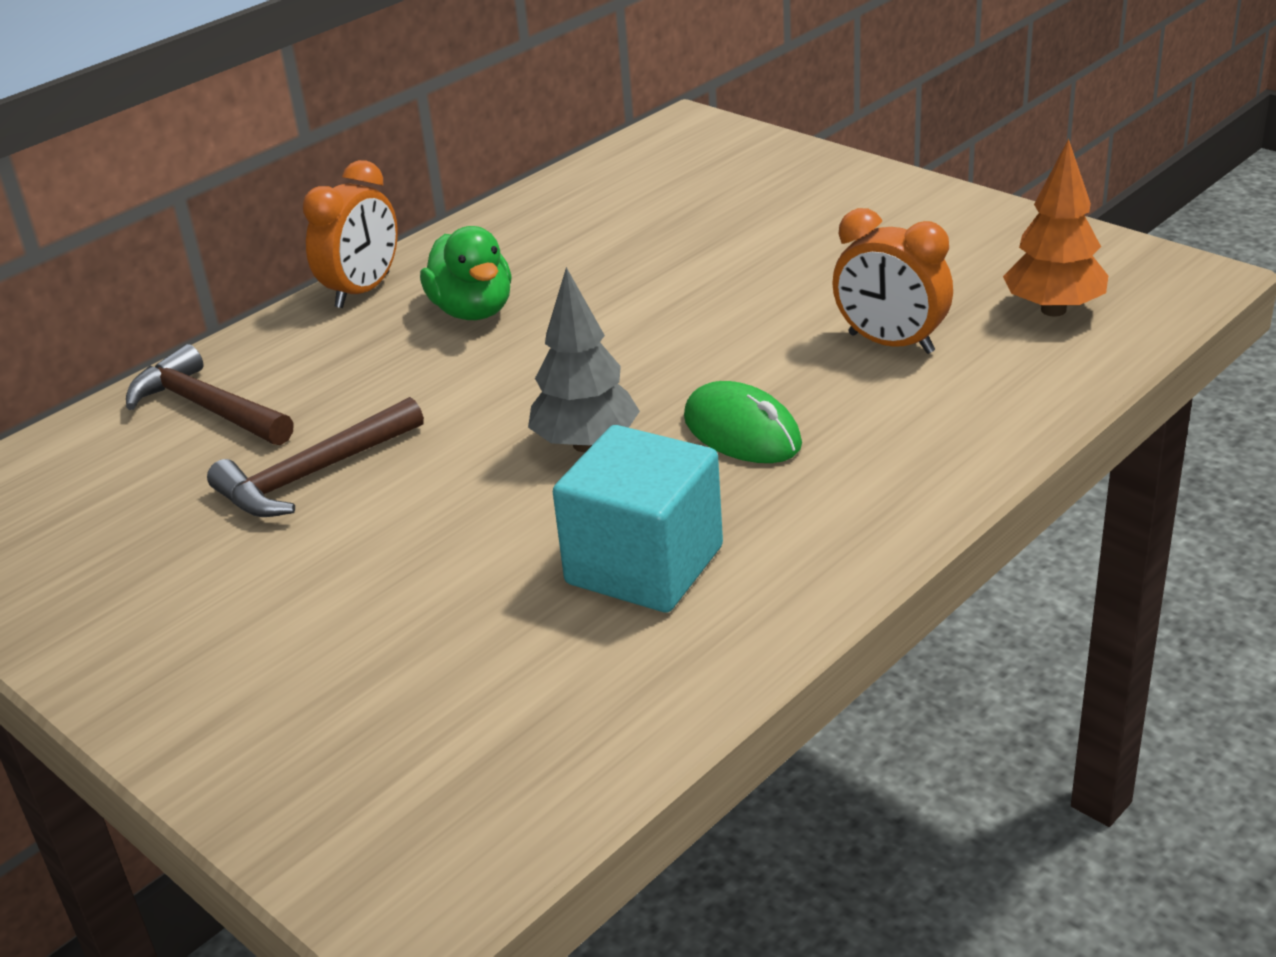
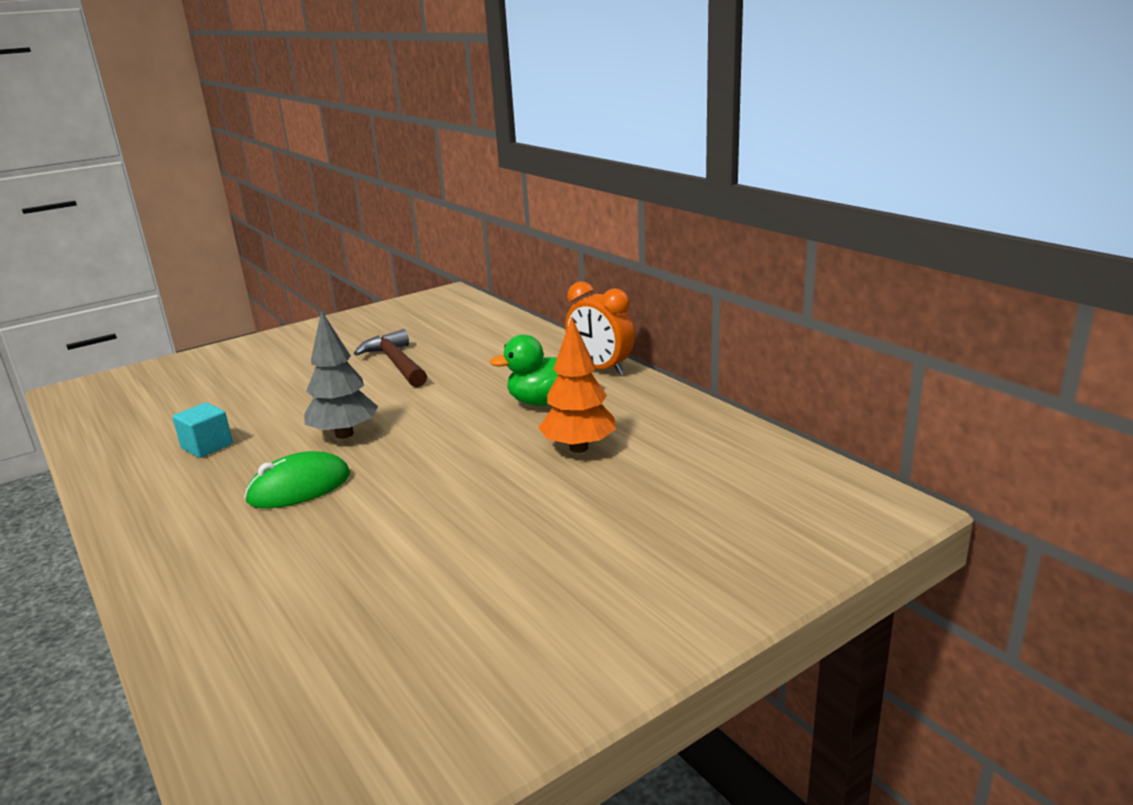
camera: 100 degrees right, 10 degrees down
(207, 408) = (490, 337): brown hammer -> none
(644, 565) = (207, 446): turquoise cube -> turquoise cube, size x0.52
(891, 343) = (350, 570): orange clock -> none
(1053, 310) = (317, 687): orange tree -> orange tree (579, 448)

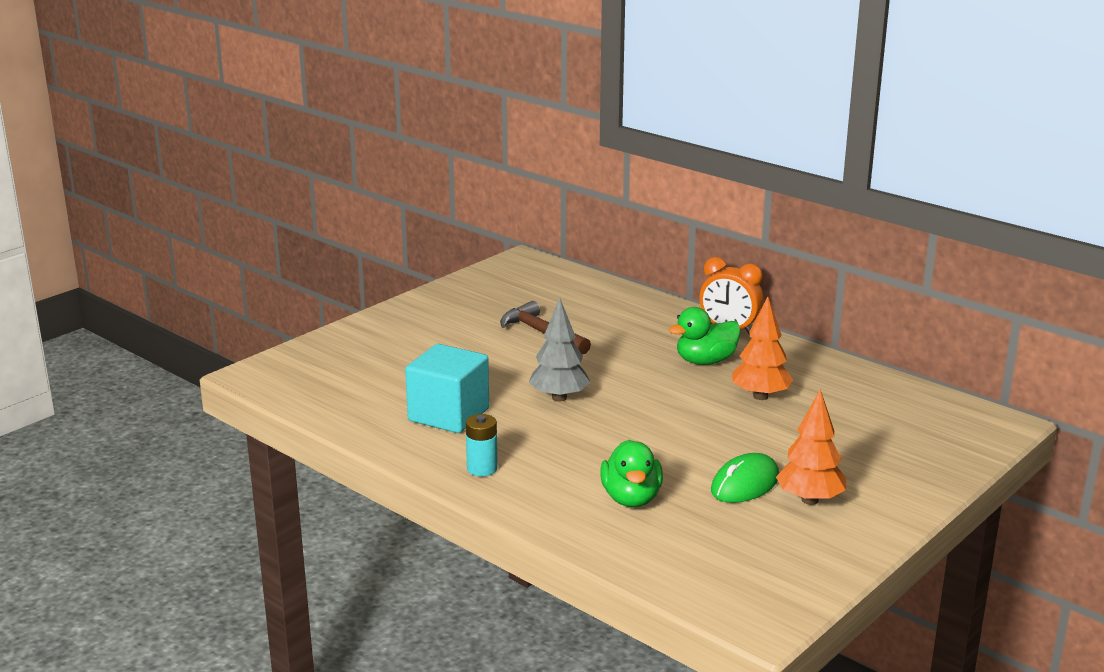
camera: 15 degrees left, 0 degrees up
(168, 516) = (482, 469): none -> turquoise battery
(207, 446) = (449, 415): turquoise cube -> turquoise cube, size x1.91
(299, 487) = (565, 440): green mouse -> green mouse (745, 484)
(299, 577) = (631, 498): none -> green duck
(536, 606) = (809, 500): none -> orange tree

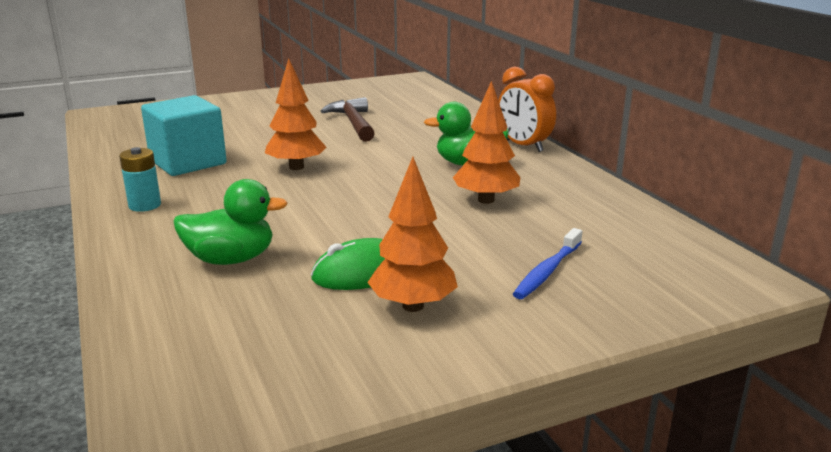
camera: 25 degrees right, 0 degrees up
(559, 398) = (296, 167): grey tree -> orange tree
(631, 498) = (231, 259): green duck -> green duck turned 120 degrees counterclockwise
(870, 450) = (547, 271): none -> blue toothbrush

